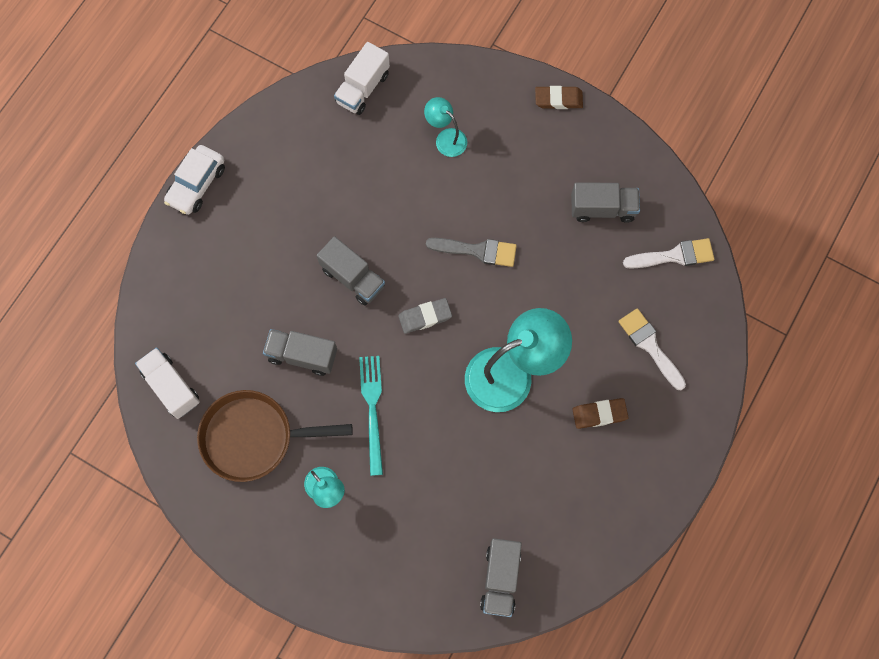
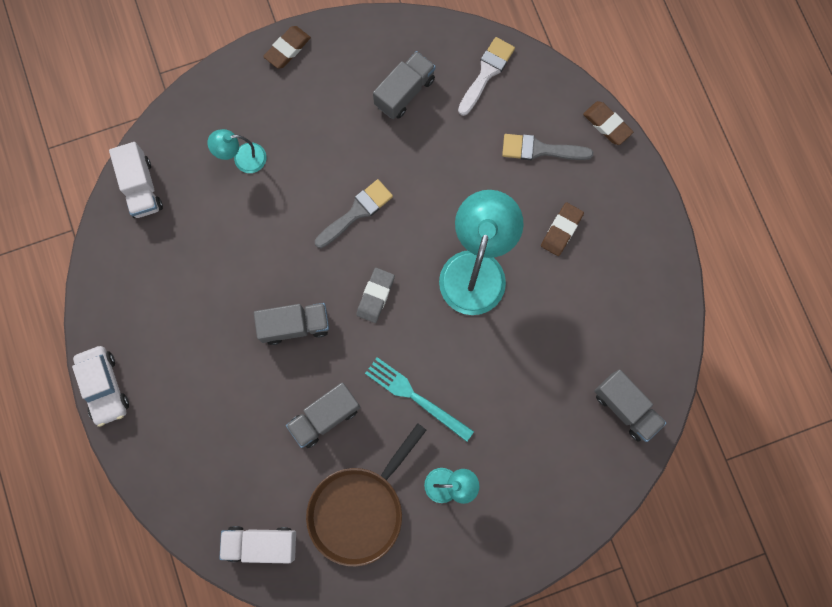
camera: 50 degrees left, 5 degrees up
(650, 346) = (540, 150): white brush -> grey brush
(718, 380) = (607, 124): none -> brown eraser

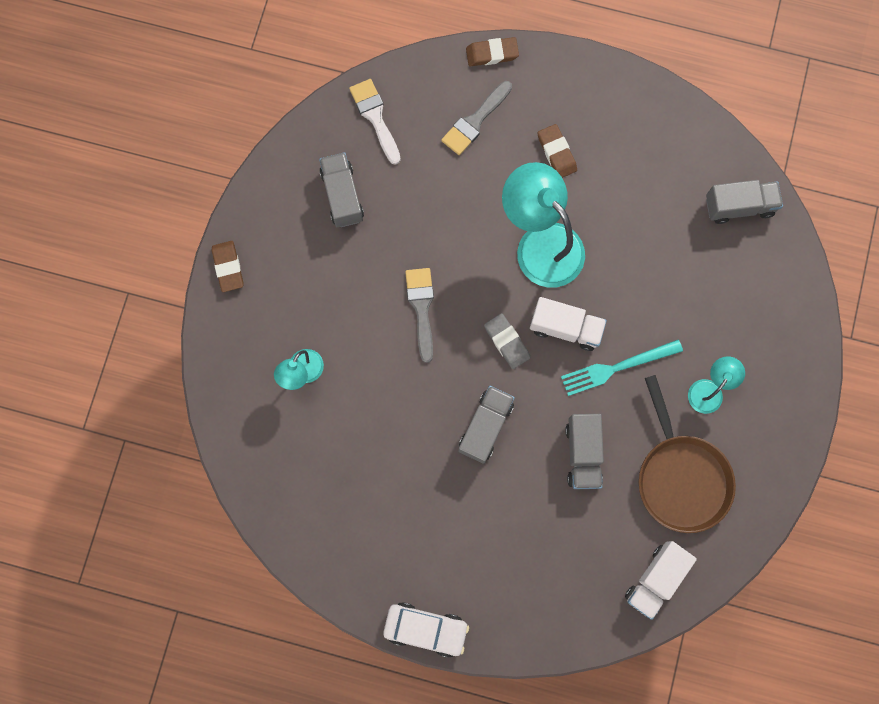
camera: 55 degrees left, 0 degrees up
(141, 187) = (264, 479): white truck -> white truck (565, 328)

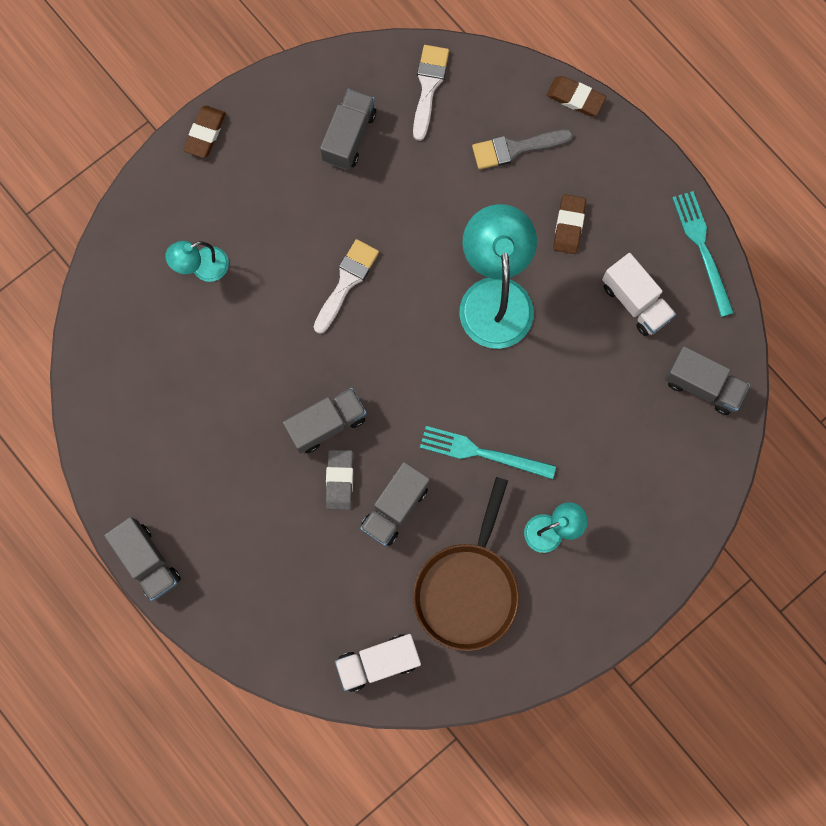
camera: 35 degrees right, 0 degrees up
(421, 308) = (346, 282): grey brush -> white brush
(426, 629) = (147, 561): white car -> grey truck
(507, 342) = (400, 363): grey eraser -> grey eraser (339, 480)
(565, 328) = (461, 386): white truck -> white truck (635, 301)
(666, 105) = (702, 249): none -> turquoise fork

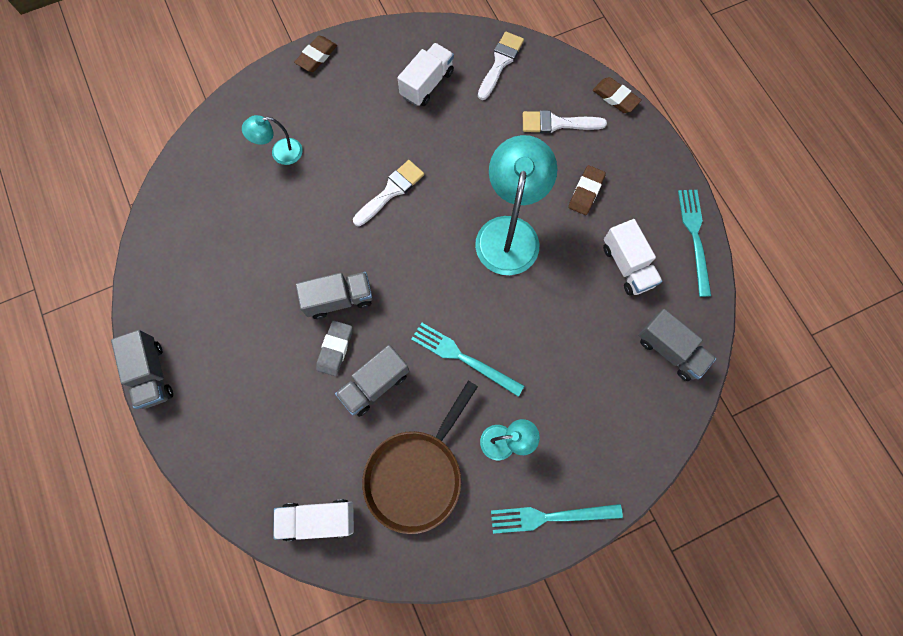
camera: 15 degrees right, 5 degrees down
(349, 137) = (427, 84): grey truck -> white truck
(515, 148) = (557, 123): grey brush -> white brush
(617, 594) = (550, 516): none -> turquoise fork

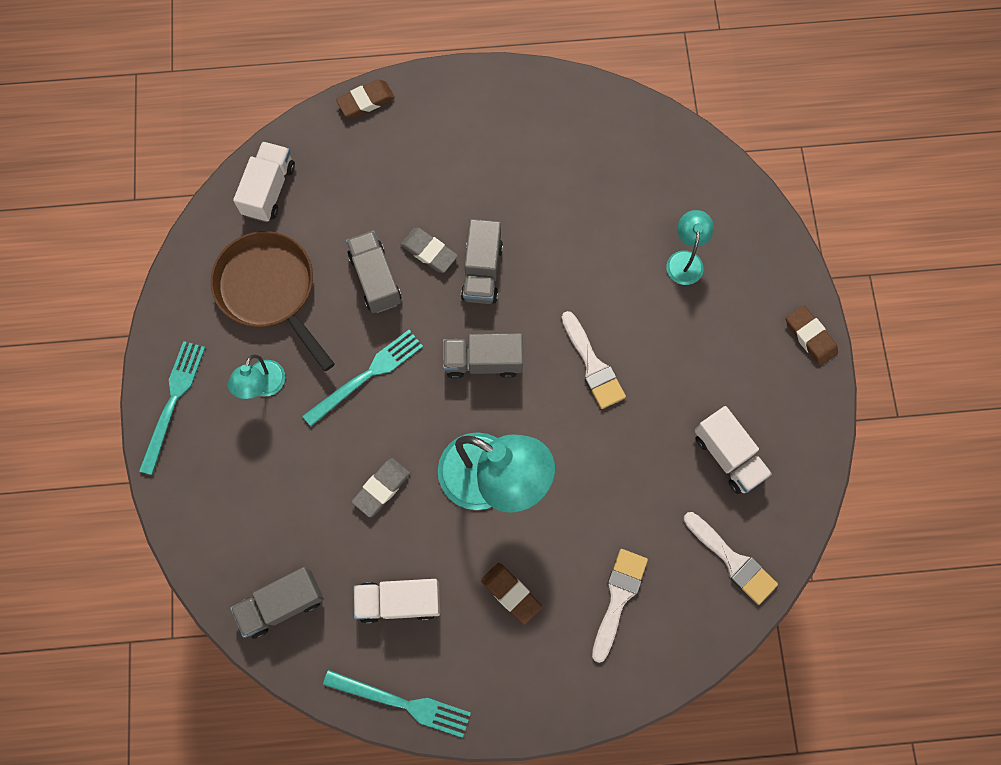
camera: 110 degrees right, 0 degrees up
(152, 374) = (471, 80): grey truck -> grey truck (483, 361)
(549, 310) = (381, 488): none -> grey eraser
(615, 97) = (631, 693): brown eraser -> brown eraser (366, 101)

